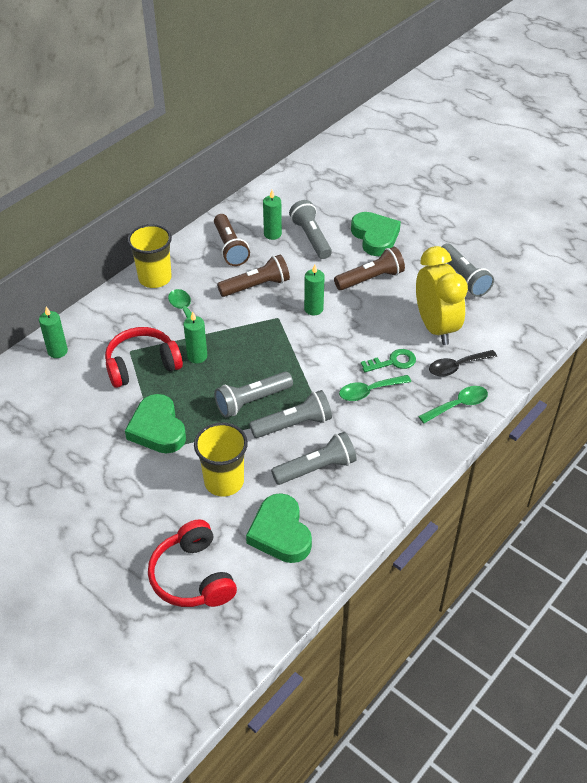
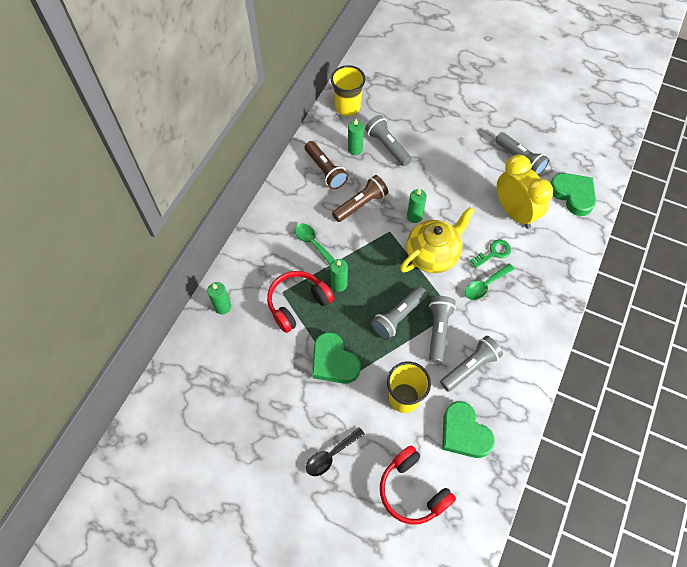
camera: 15 degrees left, 15 degrees up
(155, 278) = (275, 215): yellow cup -> yellow cup (347, 107)
(293, 424) = (438, 331): grey flashlight -> grey flashlight turned 45 degrees counterclockwise
(319, 350) = (433, 255): none -> yellow teapot
(370, 279) = (448, 177): brown flashlight -> none
(375, 237) = (438, 134): green heart -> green heart (573, 195)
(457, 367) = (543, 246): black spoon -> black spoon (331, 455)
(458, 405) = (555, 282): green spoon -> none

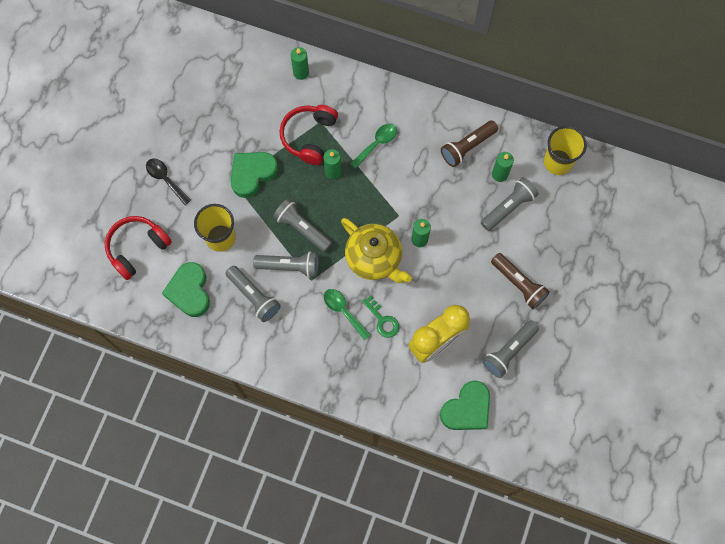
camera: 85 degrees right, 10 degrees up
(298, 303) = (309, 137): red headphones -> red headphones turned 120 degrees counterclockwise
(361, 204) = (428, 185): brown flashlight -> brown flashlight (518, 284)
(464, 433) = (189, 291): green heart -> green heart turned 60 degrees counterclockwise

